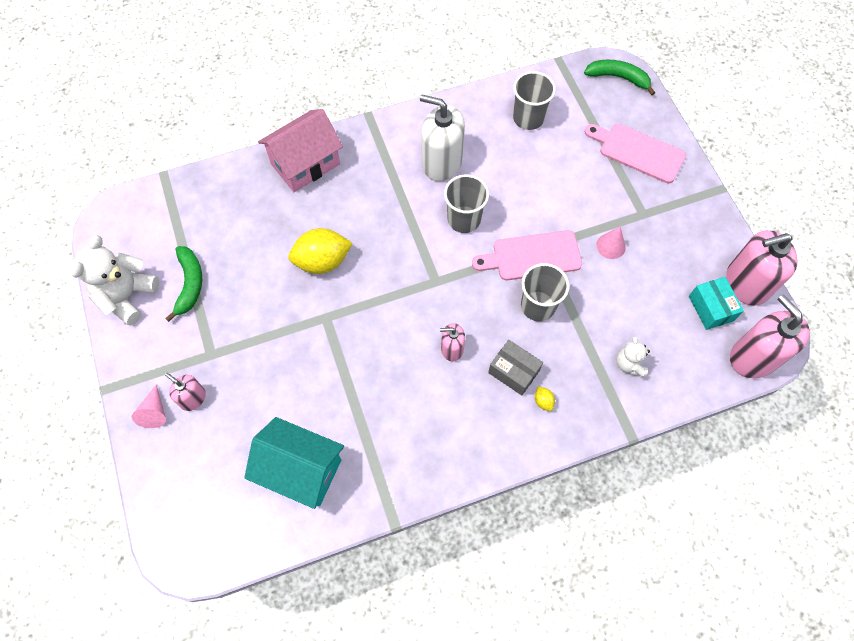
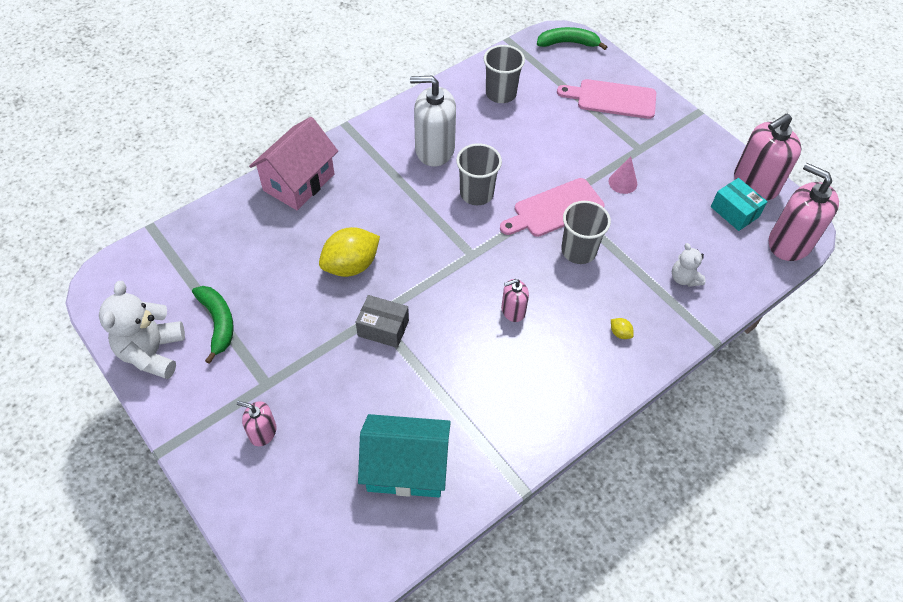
camera: 20 degrees left, 10 degrees down
(154, 412) = (225, 458): pink cone -> none
(513, 371) = (581, 315): grey box -> grey box (383, 328)

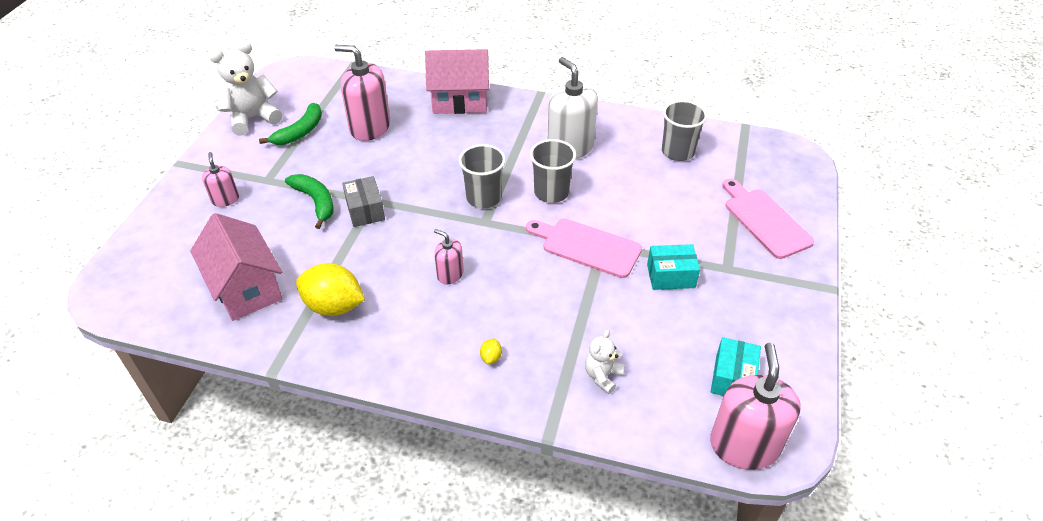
camera: 55 degrees right, 10 degrees down
(351, 265) = (408, 164): yellow lemon -> yellow lemon (334, 306)
(406, 468) = (246, 288): turquoise house -> pink house
(568, 43) = (793, 160): green banana -> green banana (315, 202)
(578, 251) = (557, 284): grey cup -> grey cup (483, 198)
(622, 182) = (671, 276): pink cone -> turquoise box
(755, 183) = (792, 378): pink soap dispenser -> pink soap dispenser (370, 127)

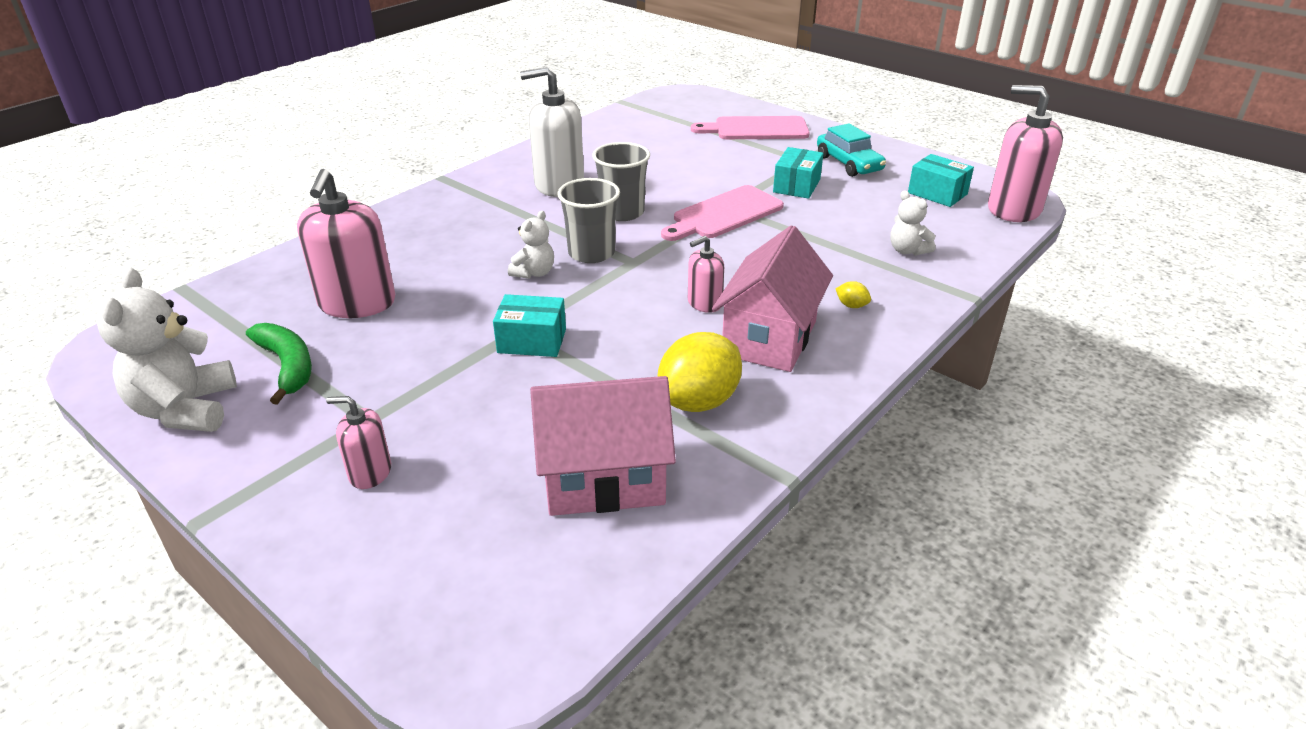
camera: 65 degrees left, 10 degrees down
(315, 202) = (471, 380): green banana -> none
(365, 210) = (532, 341): grey box -> turquoise box
(370, 127) = (357, 303): pink soap dispenser -> pink soap dispenser turned 45 degrees counterclockwise
(443, 182) = (534, 273): none -> white teddy bear
(460, 101) = (388, 228): pink house -> pink house (769, 338)
(677, 152) = (626, 137): grey cup -> none
(745, 300) = (849, 163): none -> turquoise car

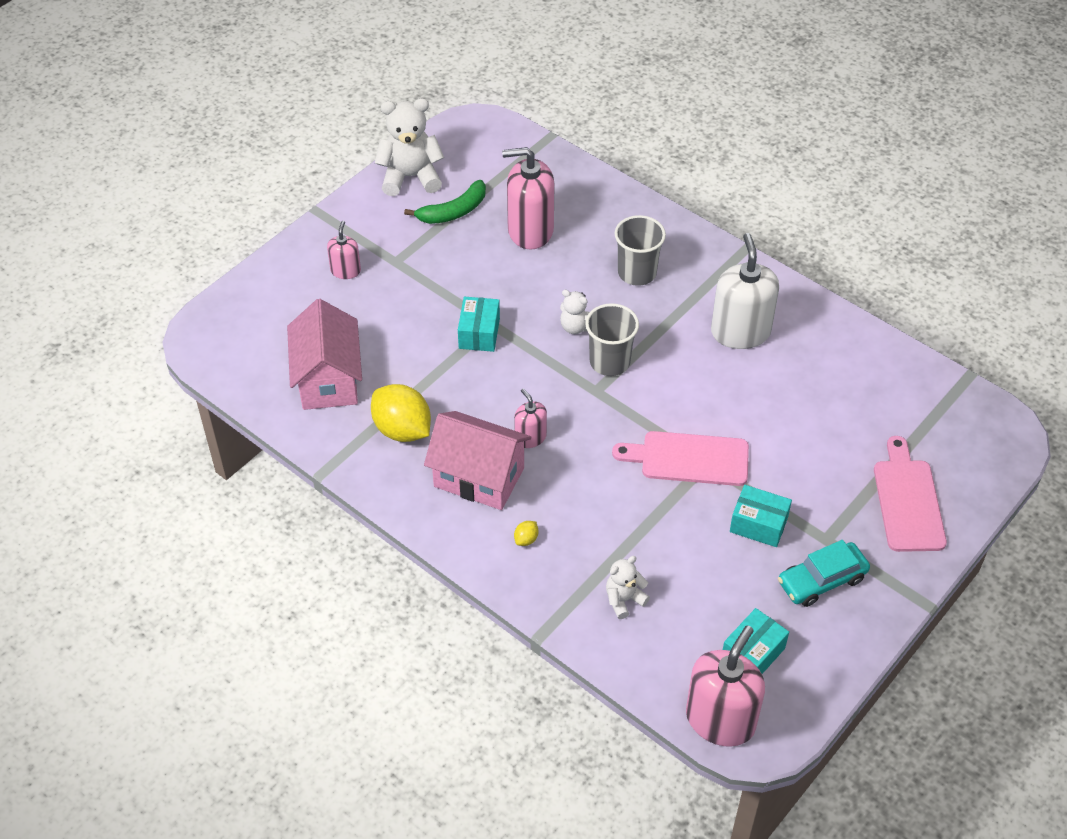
camera: 90 degrees right, 15 degrees up
(622, 212) = (686, 381): grey cup -> grey cup (637, 273)
(724, 214) = (689, 459): pink cutting board -> pink cutting board turned 45 degrees counterclockwise

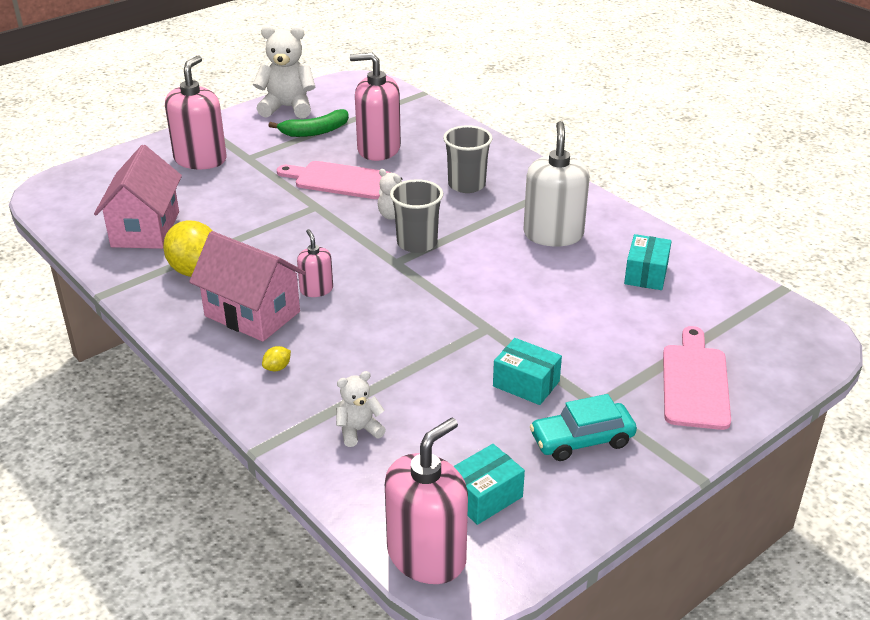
camera: 10 degrees right, 15 degrees down
(345, 271) = (200, 159): pink soap dispenser -> pink soap dispenser, size x1.92
(479, 333) = (301, 211): turquoise box -> turquoise box (646, 274)
(689, 459) = (469, 323): pink cutting board -> pink cutting board (339, 180)

